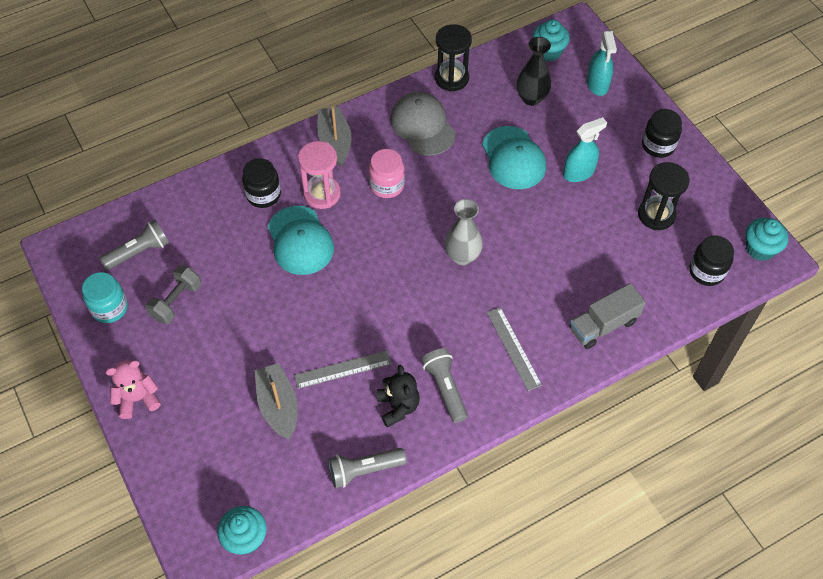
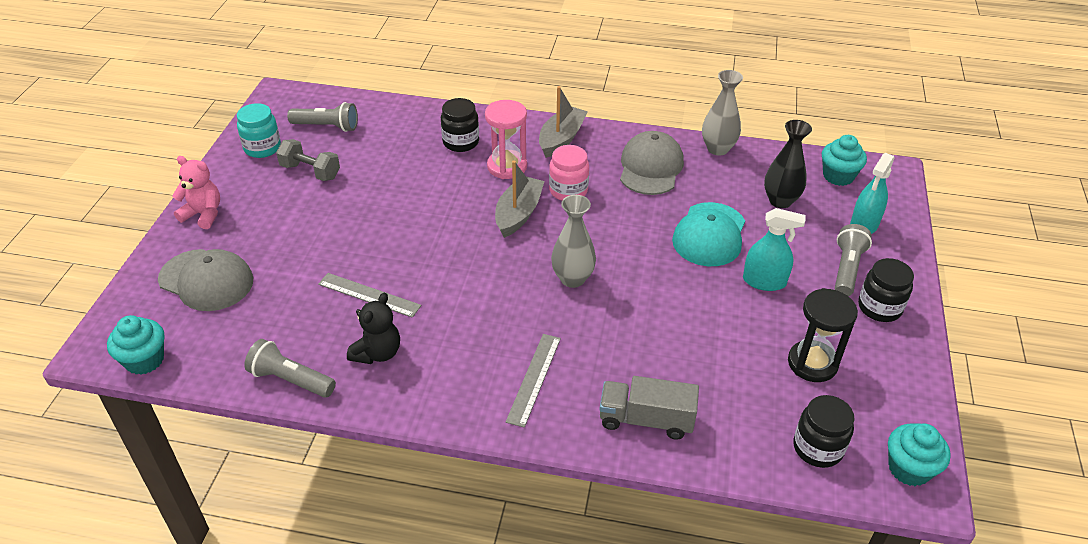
camera: 40 degrees right, 15 degrees down
(176, 302) = (310, 171): grey dumbbell -> grey dumbbell turned 45 degrees clockwise
(211, 447) = (206, 280): none -> grey cap
(278, 406) = (289, 286): grey boat -> grey boat (518, 214)
(300, 241) = (450, 187): turquoise cap -> none
(445, 388) = (434, 367): grey flashlight -> grey flashlight (847, 269)
(451, 78) = (718, 149): black hourglass -> grey vase

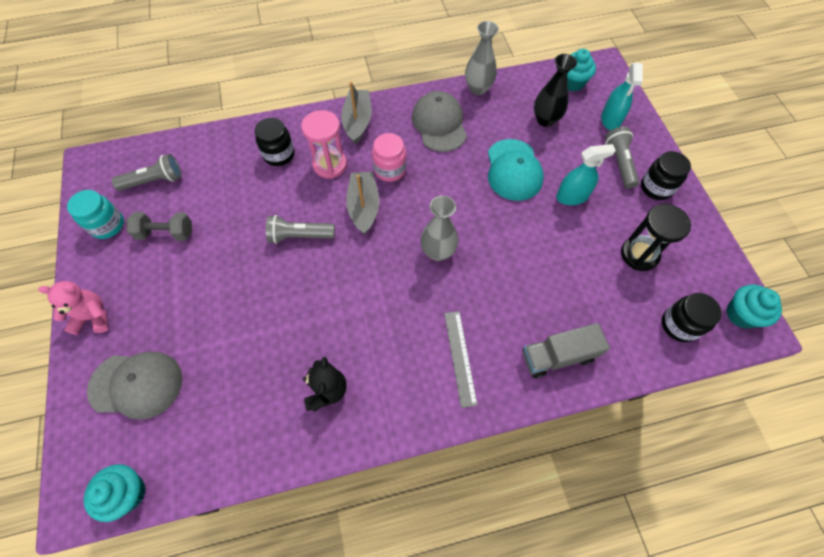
camera: 25 degrees left, 20 degrees up
(290, 380) = (270, 450): grey flashlight -> grey flashlight (299, 236)
(369, 295) = (288, 337): grey ruler -> none

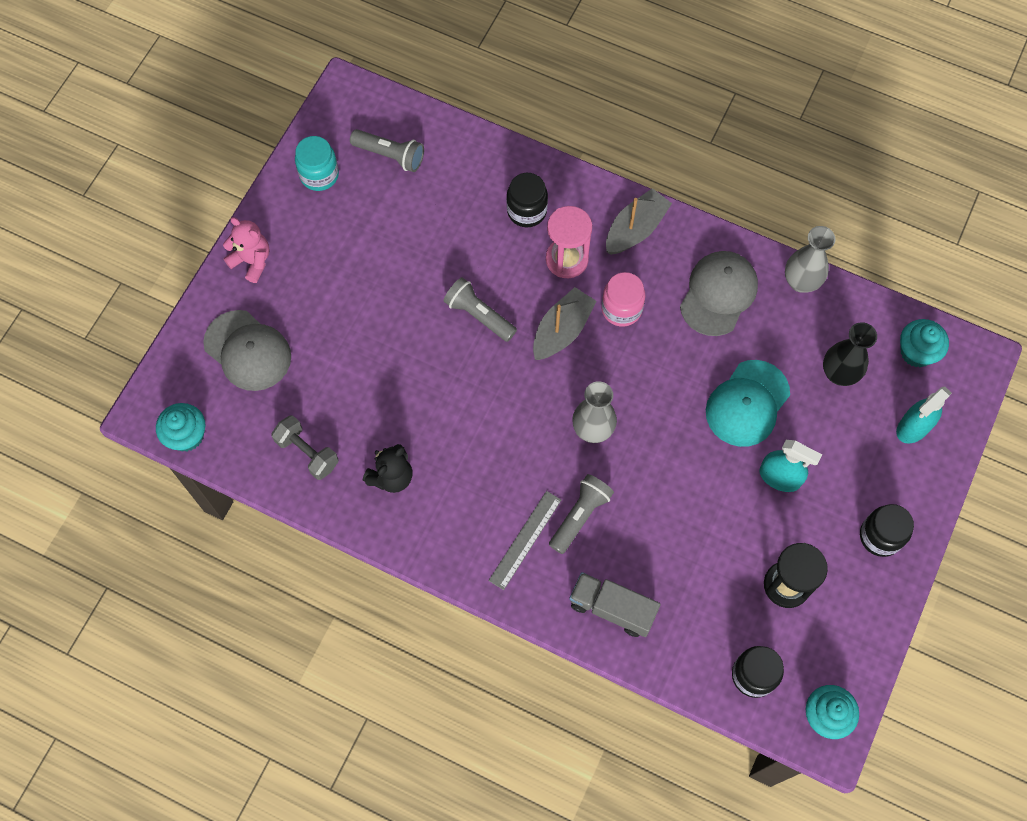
camera: 40 degrees right, 5 degrees up
(166, 233) = (363, 222): grey dumbbell -> grey dumbbell (307, 453)
(619, 163) = (869, 481): grey flashlight -> grey flashlight (580, 516)

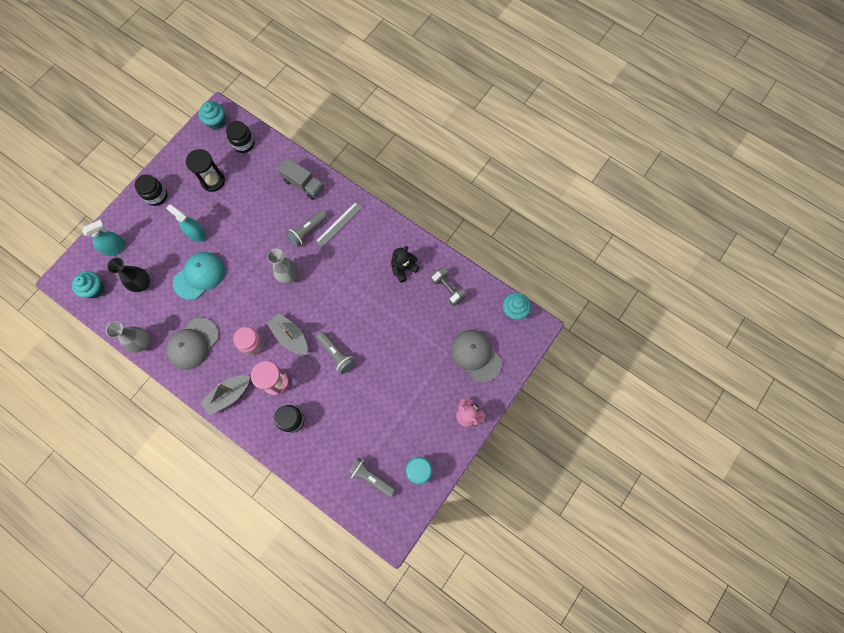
camera: 170 degrees left, 5 degrees up
(562, 330) = (290, 336): grey boat -> grey boat turned 90 degrees clockwise

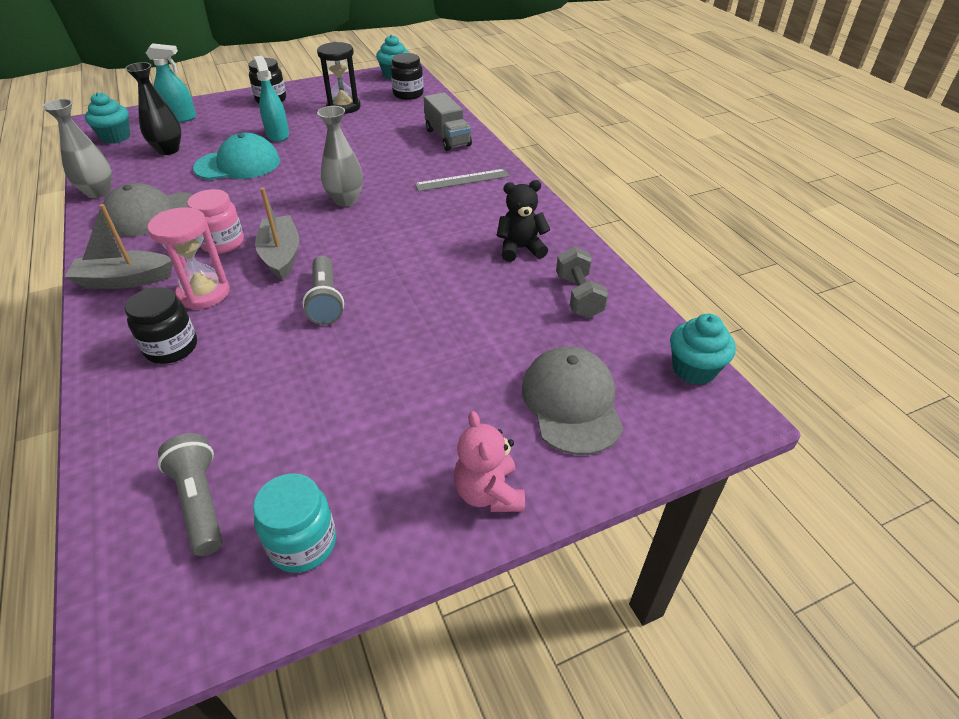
camera: 30 degrees right, 30 degrees down
(307, 231) = (413, 173): grey flashlight -> none

